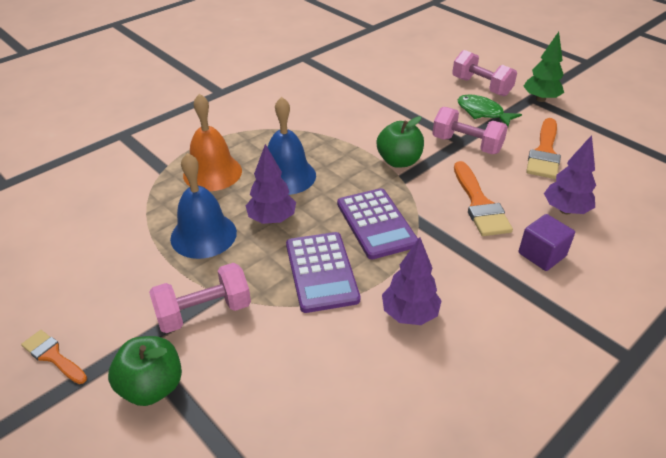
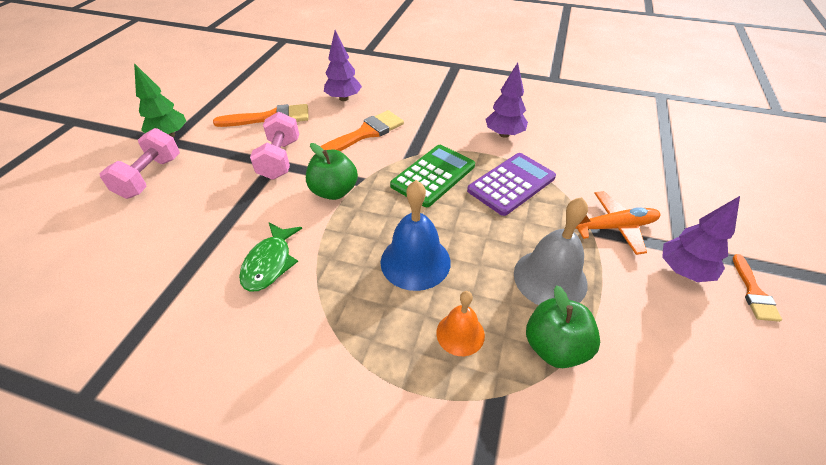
camera: 120 degrees left, 5 degrees up
(152, 387) = (689, 218): green apple -> green apple (555, 347)
(203, 235) = (550, 278): blue bell -> grey bell
(204, 312) = (614, 227): pink dumbbell -> orange plane
(212, 172) = (460, 334): orange bell -> orange bell, size x0.60
(272, 219) = (485, 240): purple tree -> purple tree (683, 270)
(376, 224) = (433, 176): purple calculator -> green calculator
(482, 112) = (212, 163): green fish -> green fish (270, 263)
(542, 254) = (400, 100): purple cube -> none

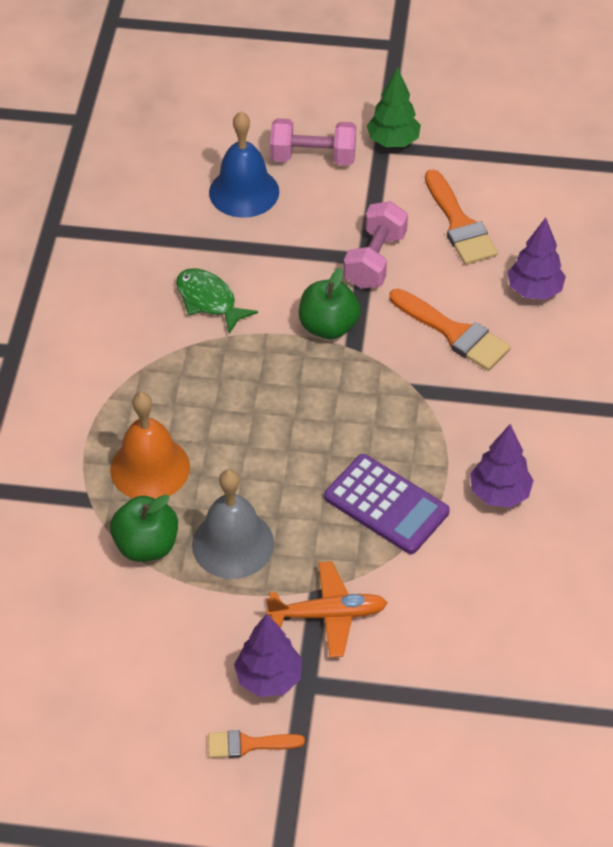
camera: 80 degrees right, 5 degrees up
(270, 263) = (209, 300): green fish -> green fish turned 45 degrees clockwise
(280, 159) = (375, 260): pink dumbbell -> pink dumbbell turned 60 degrees counterclockwise
(415, 261) = (234, 420): blue bell -> blue bell (244, 192)
(433, 176) = (382, 419): green calculator -> none
(460, 334) = (150, 468): orange bell -> orange bell, size x1.65
(614, 227) = (328, 614): orange plane -> orange plane turned 75 degrees counterclockwise

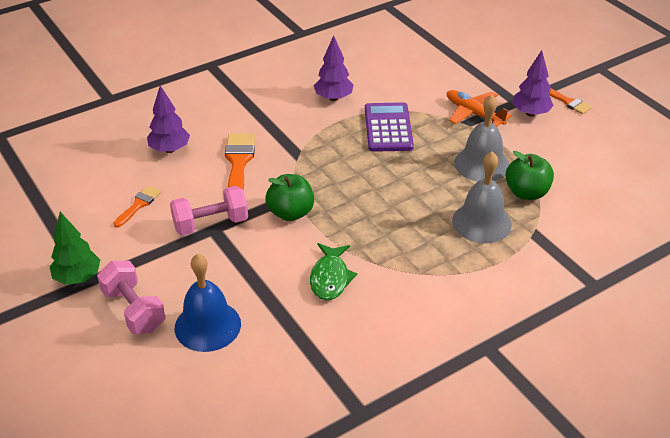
camera: 130 degrees left, 10 degrees down
(150, 468) = (481, 222): orange bell -> grey bell
(459, 224) = (139, 205): orange brush -> orange brush, size x0.59

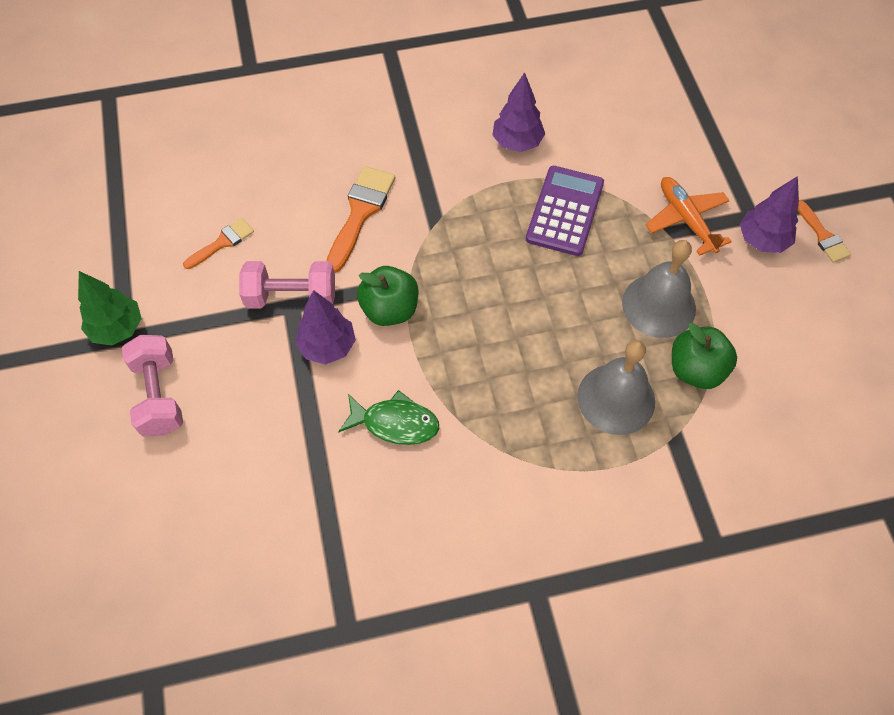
camera: 20 degrees right, 20 degrees up
(170, 149) = (289, 169): purple tree -> purple tree (327, 346)
(207, 325) = (229, 445): blue bell -> none
(330, 278) = (395, 423): green fish -> green fish turned 105 degrees counterclockwise

